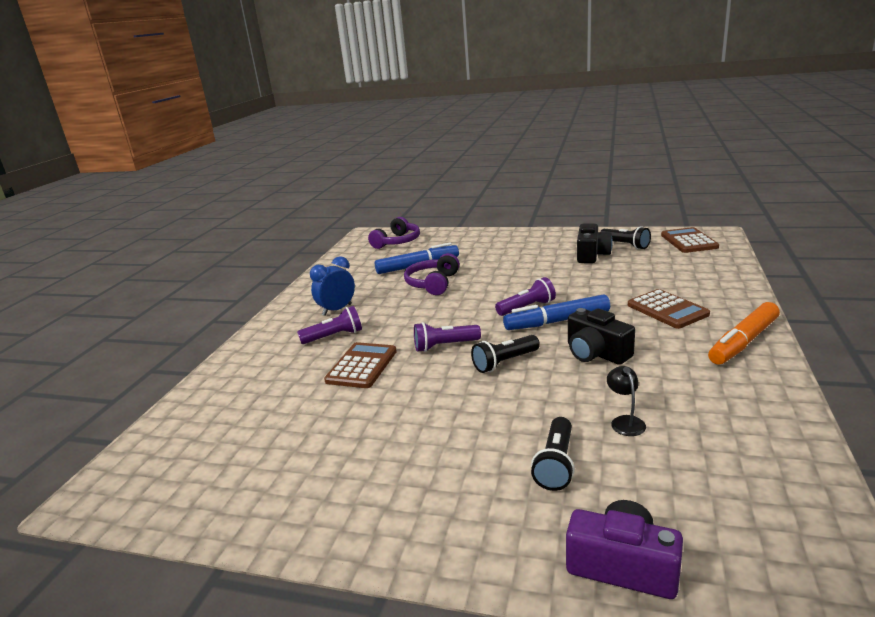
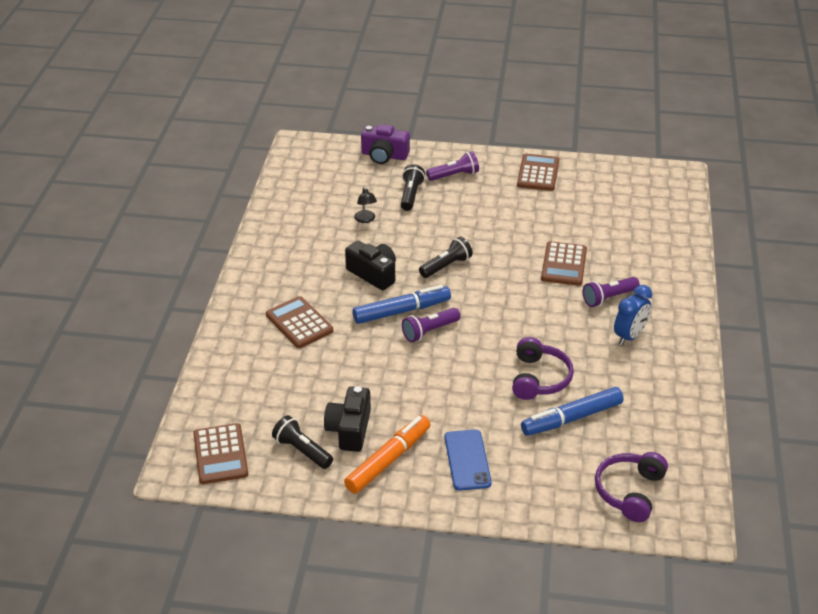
camera: 170 degrees right, 15 degrees up
(320, 507) = (538, 173): none -> brown calculator
(444, 346) = (500, 284): purple flashlight -> purple flashlight (454, 175)
(501, 247) = (467, 460): none -> blue phone
(743, 342) = (256, 283): orange marker -> orange marker (388, 460)

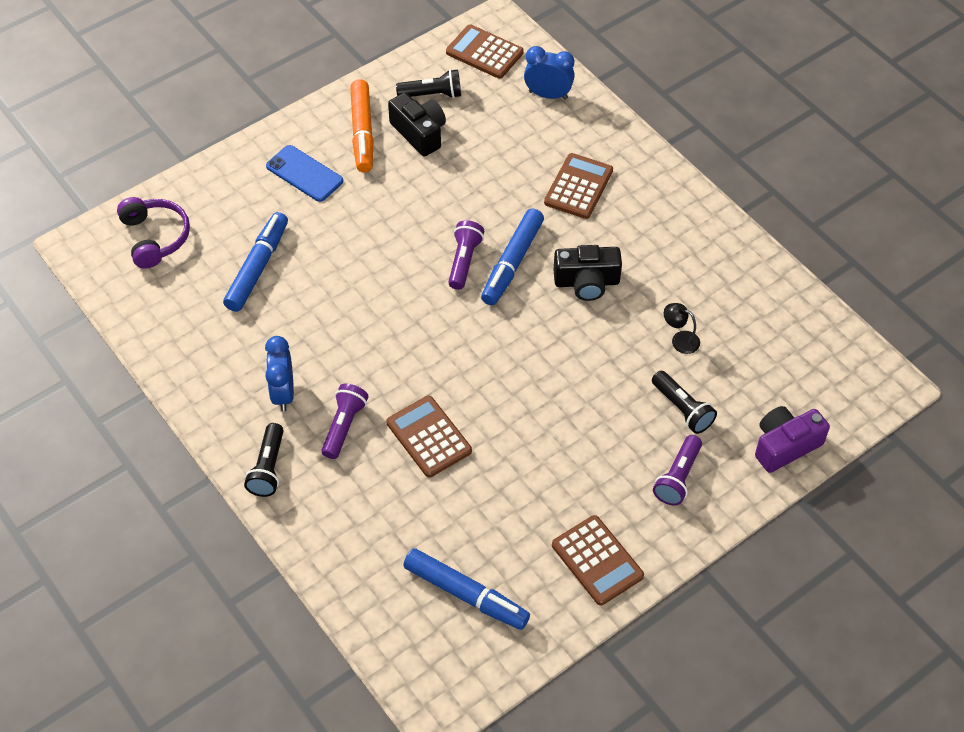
camera: 135 degrees right, 15 degrees up
(227, 391) = (548, 95): none -> blue clock
(299, 323) = (578, 187): brown calculator -> brown calculator turned 75 degrees counterclockwise
(446, 266) = (535, 344): black flashlight -> black flashlight (268, 468)
(539, 378) = (321, 285): purple headphones -> none
(620, 198) = (466, 594): none -> blue marker

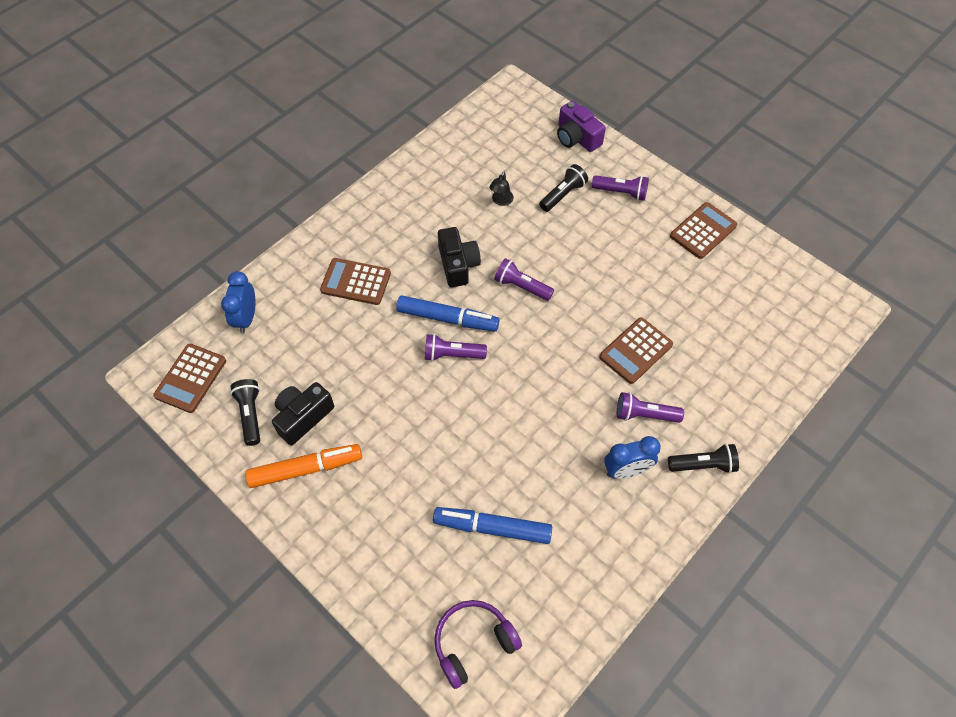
camera: 100 degrees left, 5 degrees up
(304, 174) = (367, 512): blue phone -> none
(466, 594) = (759, 304): blue marker -> none
(543, 339) = (521, 286): none -> purple flashlight

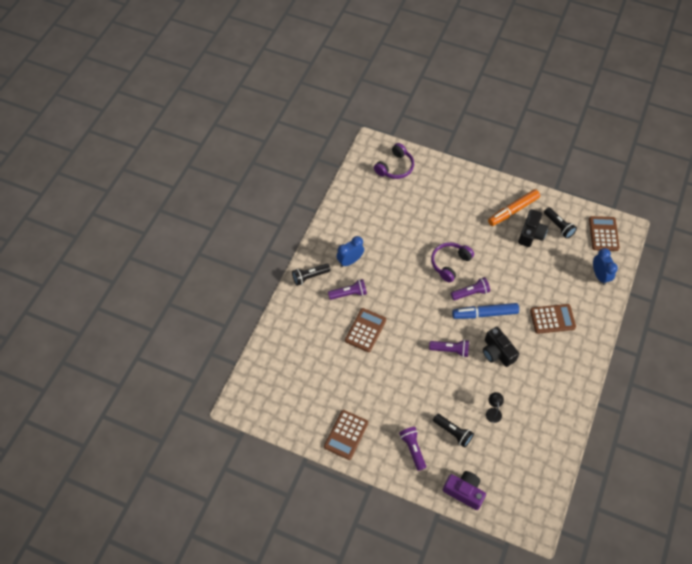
camera: 160 degrees right, 0 degrees up
(461, 411) = (449, 263): none -> purple headphones
(492, 528) = (407, 214): blue marker -> none
(563, 194) = (453, 432): black flashlight -> black flashlight turned 75 degrees counterclockwise
(621, 192) = (413, 449): purple flashlight -> purple flashlight turned 75 degrees clockwise

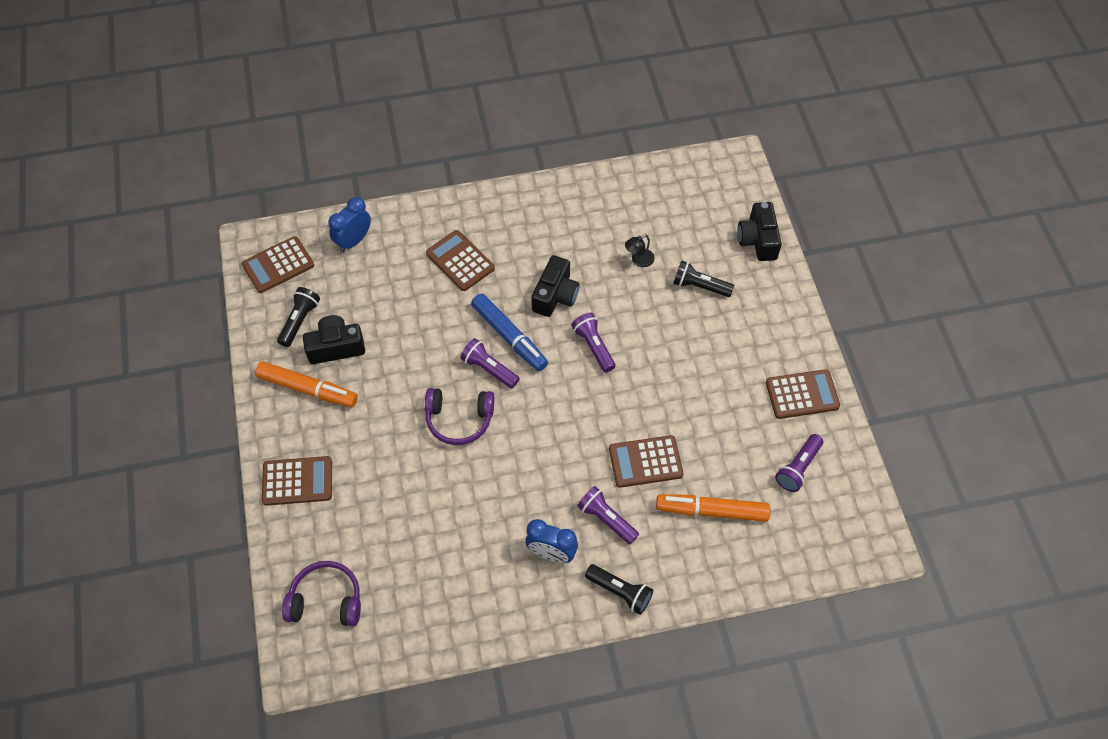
camera: 125 degrees left, 0 degrees up
(317, 342) = (711, 511): none -> orange marker
(413, 449) = (755, 315): purple flashlight -> purple flashlight (798, 468)
(453, 432) = (699, 286): black flashlight -> black flashlight turned 75 degrees counterclockwise
(463, 183) = (297, 481): none -> brown calculator
(464, 491) = (758, 240): purple camera -> black camera

